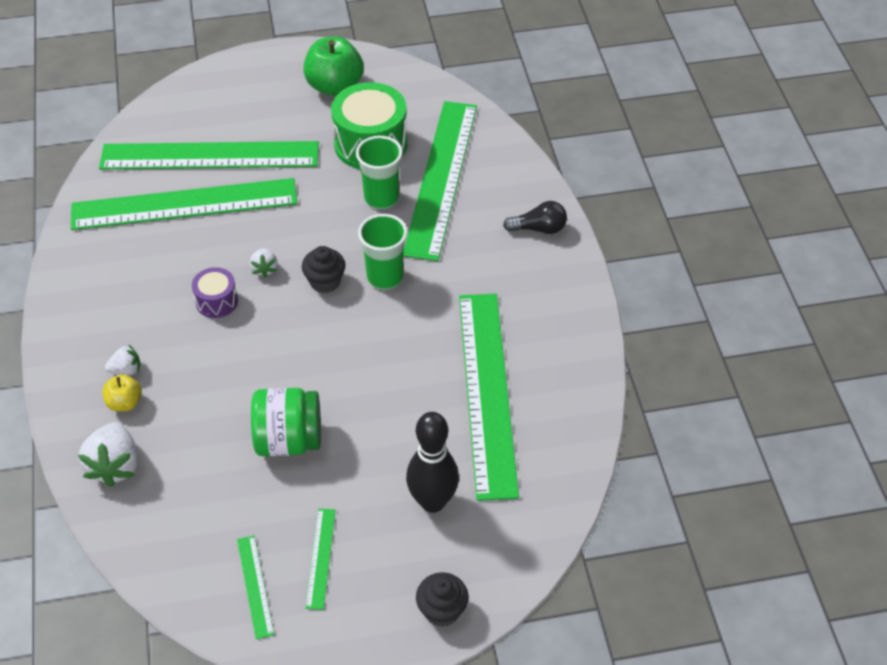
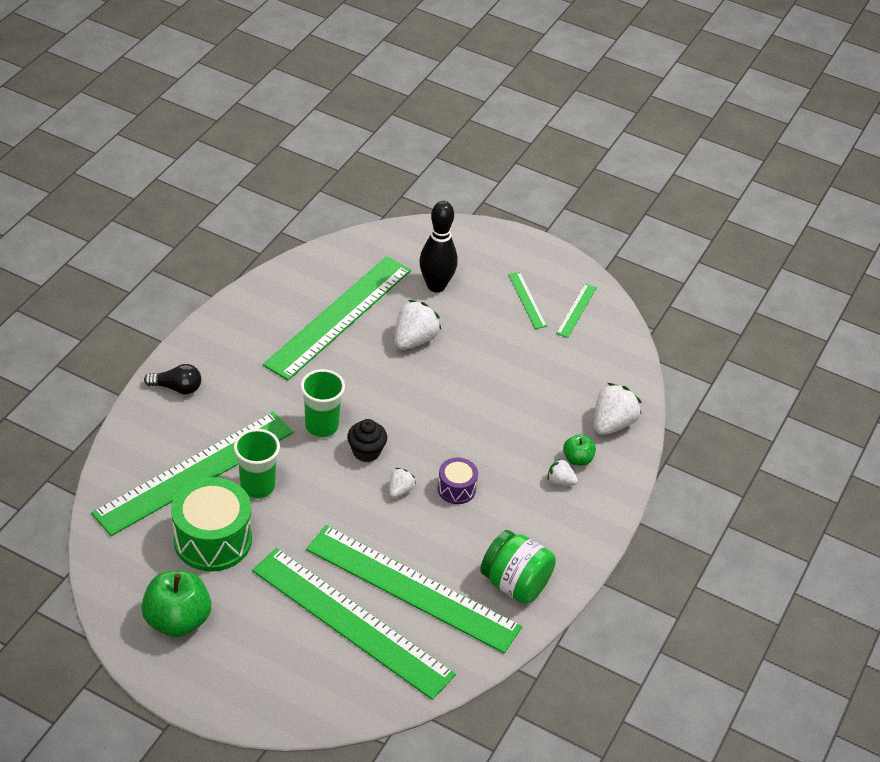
camera: 145 degrees left, 5 degrees down
(125, 403) = (577, 459): yellow apple -> green apple
(289, 440) = (489, 369): green jar -> green jar (515, 583)
(321, 558) = (527, 300): green ruler -> green ruler turned 60 degrees counterclockwise
(391, 419) = (414, 340): none -> white strawberry
(442, 610) = (484, 240): black cupcake -> none
(539, 228) = (177, 388): black light bulb -> black light bulb turned 150 degrees clockwise

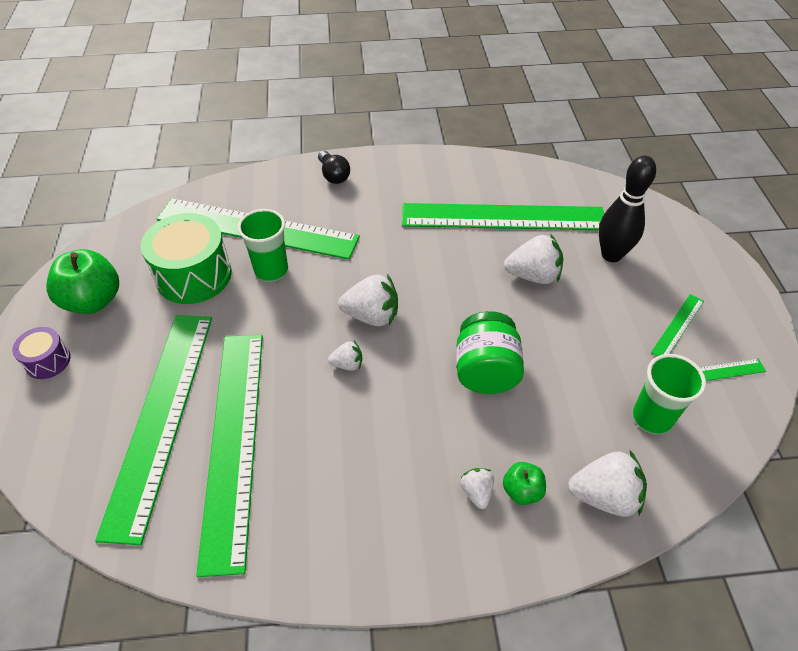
camera: 60 degrees right, 5 degrees up
(321, 427) = (372, 272): green cup -> green cup (652, 418)
(366, 451) = (372, 316): black cupcake -> white strawberry
(456, 489) = (386, 406): purple drum -> purple drum (48, 361)
(515, 583) = (302, 531): green jar -> green jar (485, 371)

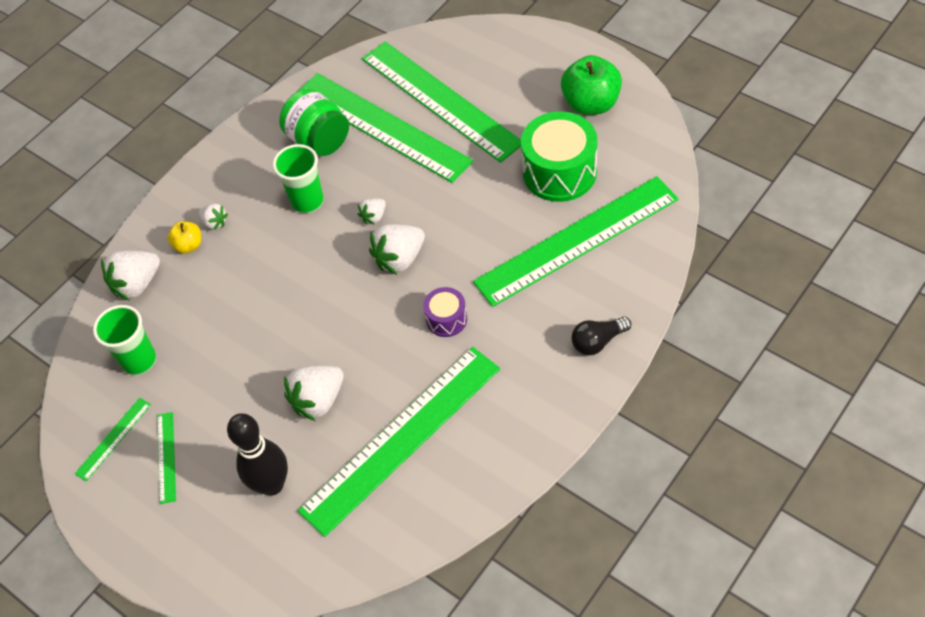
camera: 140 degrees right, 5 degrees up
(48, 361) = (551, 62): purple drum -> purple drum (446, 319)
(271, 270) = (514, 223): green cup -> green cup (307, 201)
(333, 175) = (598, 341): black light bulb -> black light bulb turned 45 degrees counterclockwise
(485, 371) = (279, 293): green jar -> green jar (319, 140)
(522, 491) = (189, 245): green apple -> yellow apple

